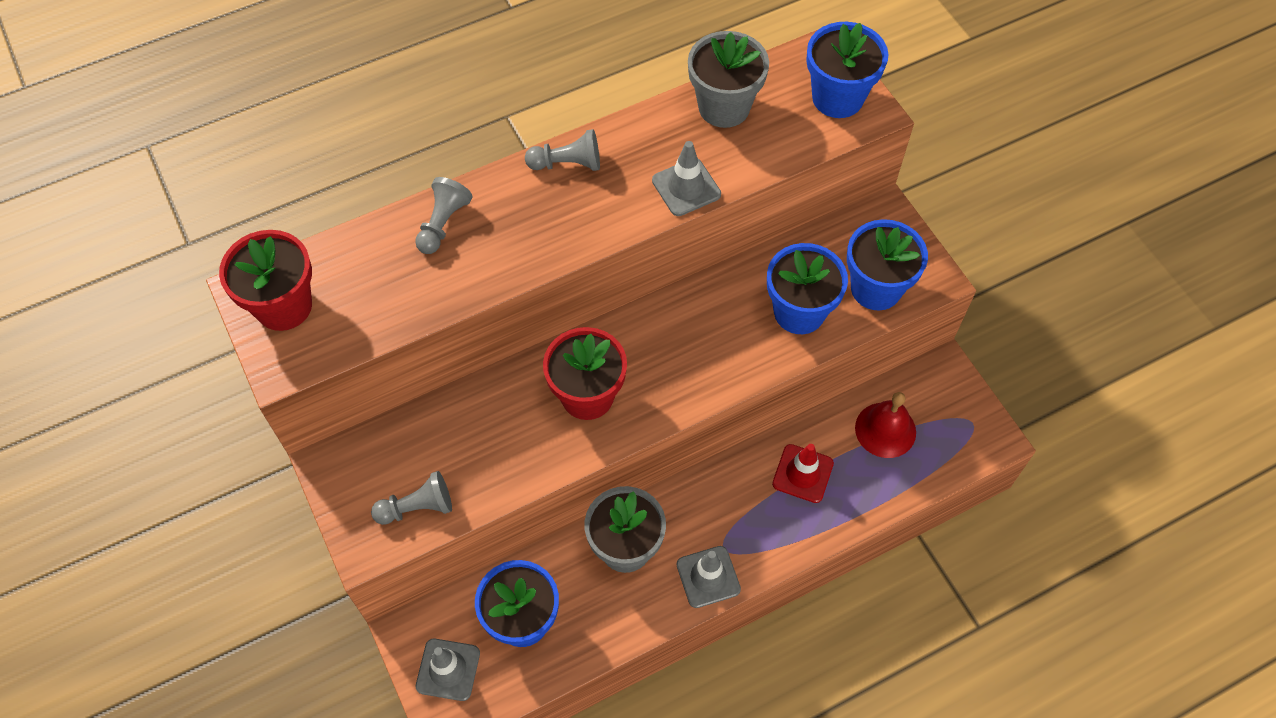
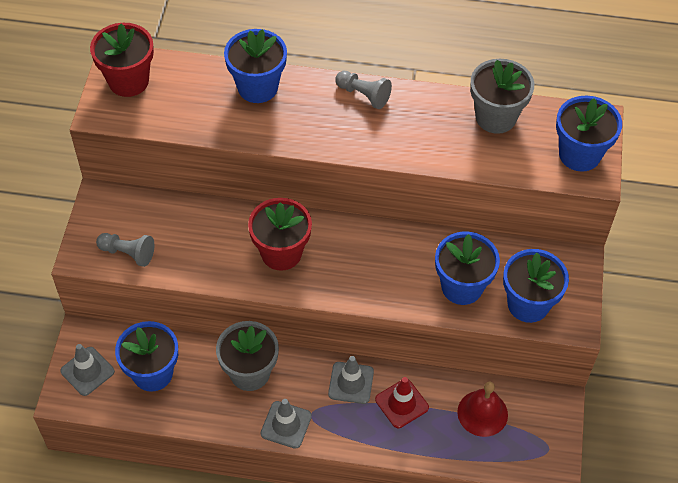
camera: 35 degrees right, 5 degrees down
(443, 224) = (257, 87): grey pawn -> blue flower pot
(686, 187) = (426, 152): grey traffic cone -> grey traffic cone (351, 383)

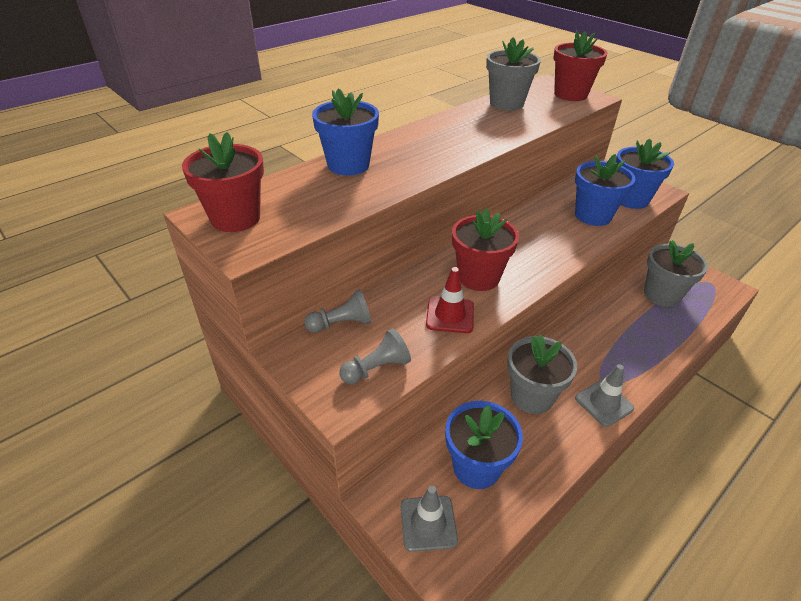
camera: 50 degrees left, 15 degrees down
(351, 383) = (588, 343): grey traffic cone -> none
(363, 95) = (422, 132): grey pawn -> grey pawn (341, 324)
(401, 403) = (627, 327): red traffic cone -> red traffic cone (450, 315)
(482, 413) = (662, 295): red bell -> grey flower pot
(579, 154) = (570, 94): blue flower pot -> red flower pot

